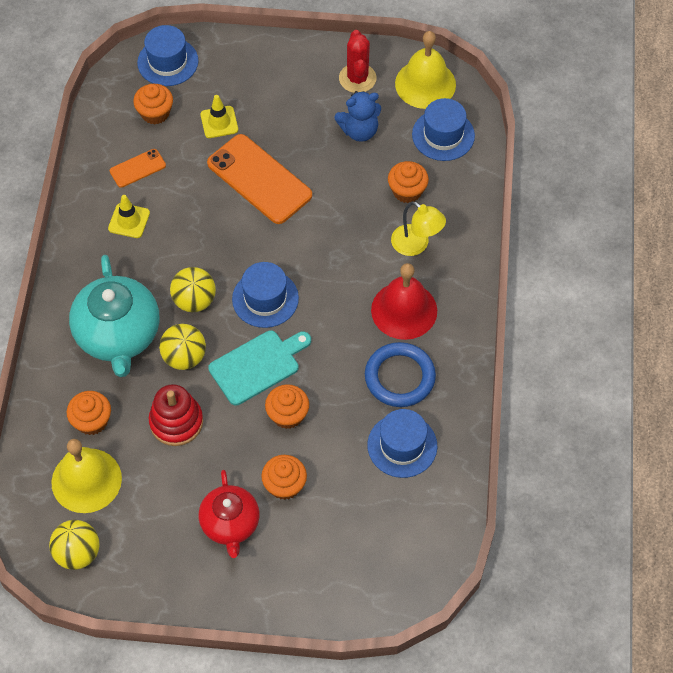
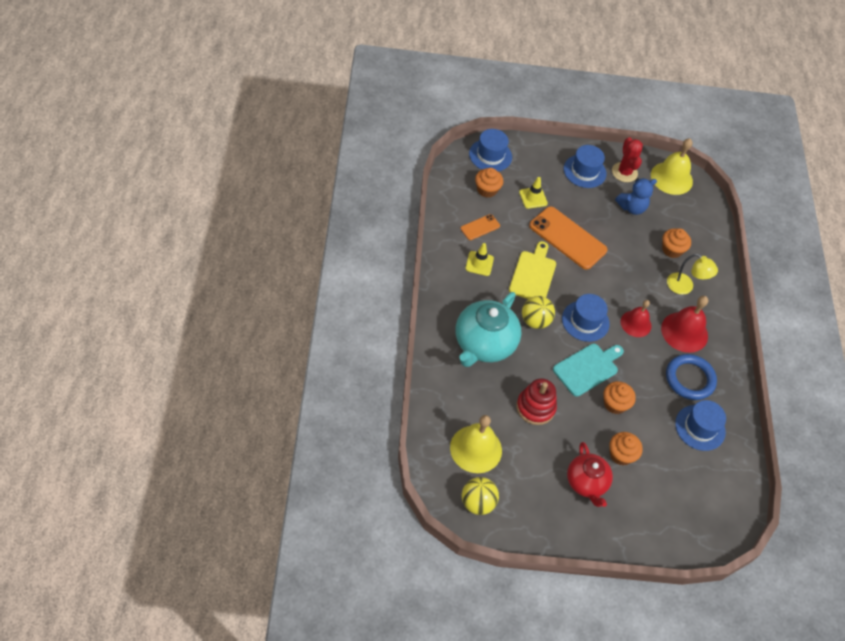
camera: 10 degrees left, 5 degrees down
(92, 421) = (473, 405): orange cupcake -> none
(118, 335) = (484, 344): turquoise teapot -> turquoise teapot turned 45 degrees clockwise
(184, 357) = (534, 361): yellow ball -> none
(202, 234) = (533, 274): none -> yellow cutting board
(336, 300) = (636, 323): none -> red bell
(443, 135) = (690, 213): blue hat -> blue hat (584, 171)

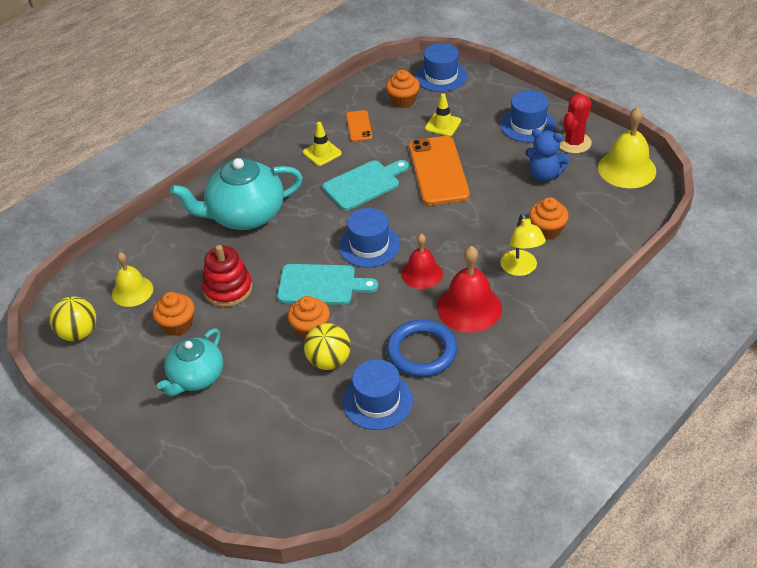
camera: 50 degrees right, 10 degrees down
(476, 449) = (132, 291): yellow bell -> yellow bell, size x0.66
(480, 227) = (359, 126): orange phone -> orange phone turned 75 degrees clockwise
(533, 274) = (364, 184): yellow cutting board -> turquoise cutting board
(535, 321) = (317, 221): yellow ball -> yellow ball (329, 361)
(586, 483) = (196, 377): red teapot -> turquoise teapot
(621, 455) = (261, 375): orange cupcake -> orange cupcake (177, 324)

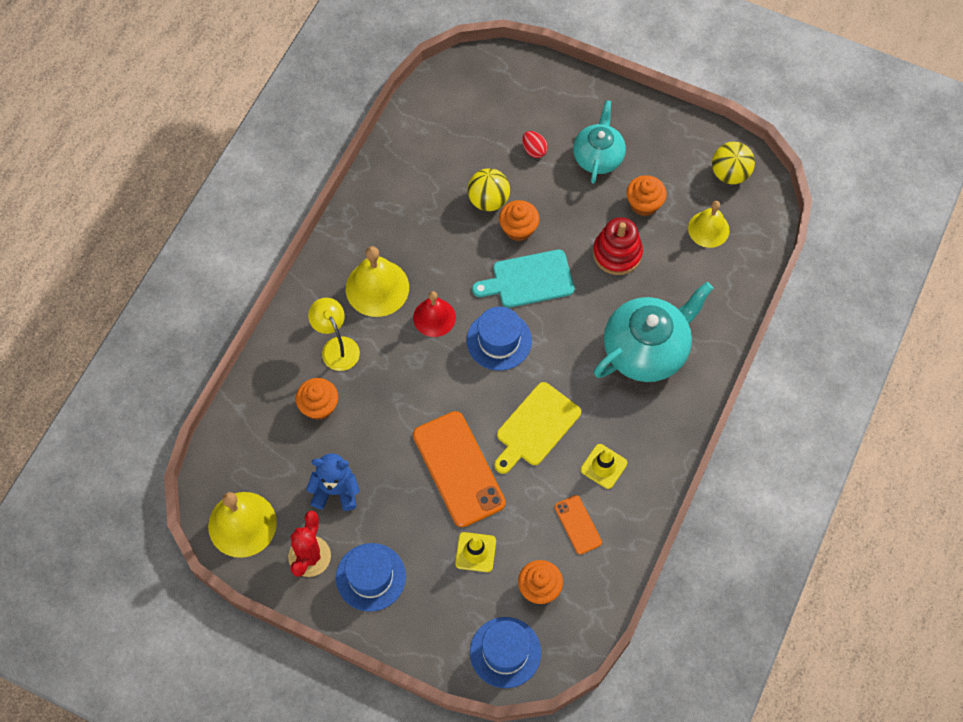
camera: 160 degrees right, 20 degrees up
(258, 399) = (534, 150): none -> red egg
(364, 184) = (536, 427): turquoise cutting board -> yellow cutting board
(377, 401) = (432, 173): blue hat -> none
(421, 351) = (408, 229): blue ring -> none
(469, 307) = (377, 288): red bell -> yellow bell

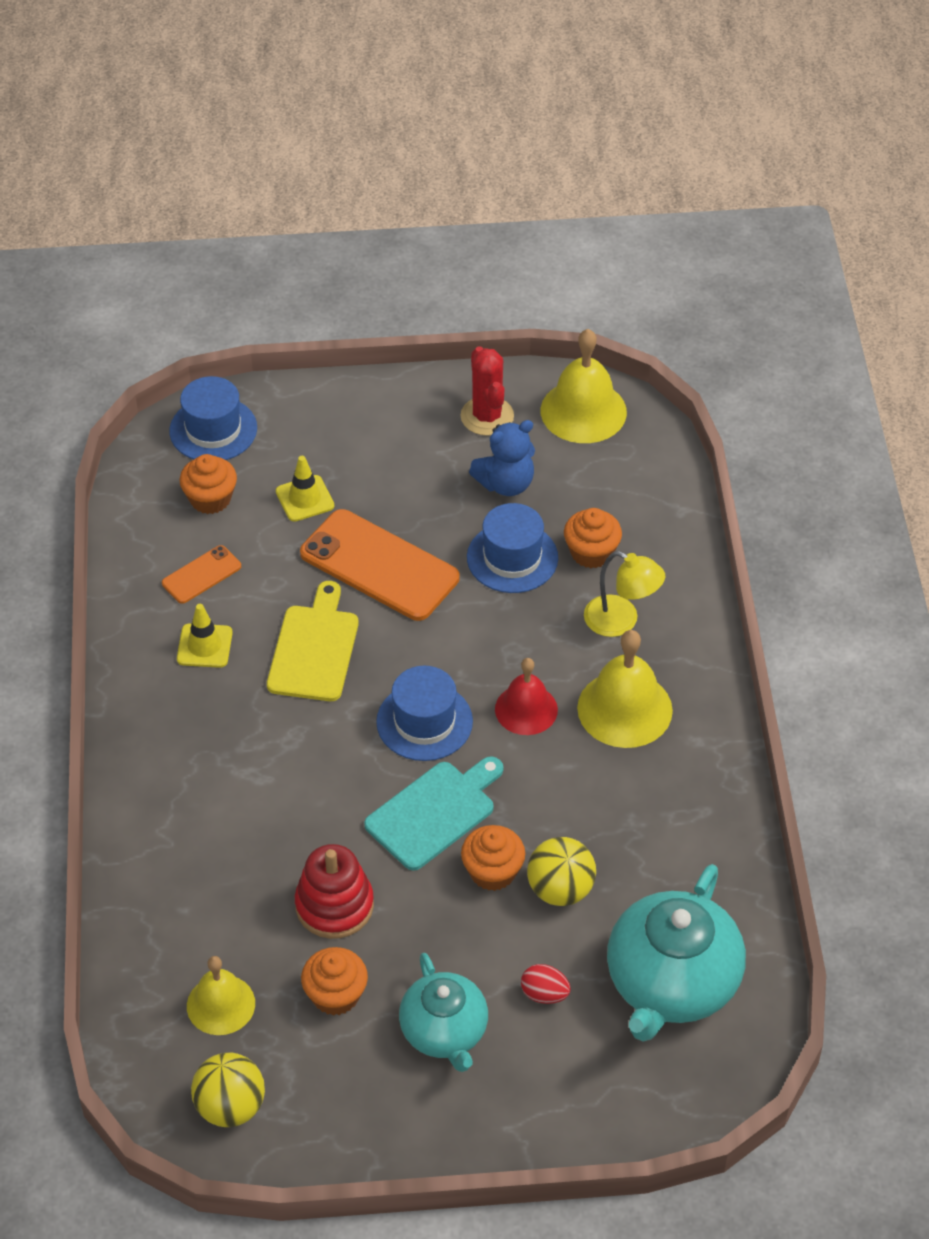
camera: 150 degrees right, 15 degrees down
(370, 577) = (406, 428): blue hat -> blue hat (512, 558)
(578, 524) = (201, 575): orange phone -> orange phone turned 75 degrees counterclockwise
(646, 350) = (224, 801): turquoise teapot -> turquoise teapot (671, 983)

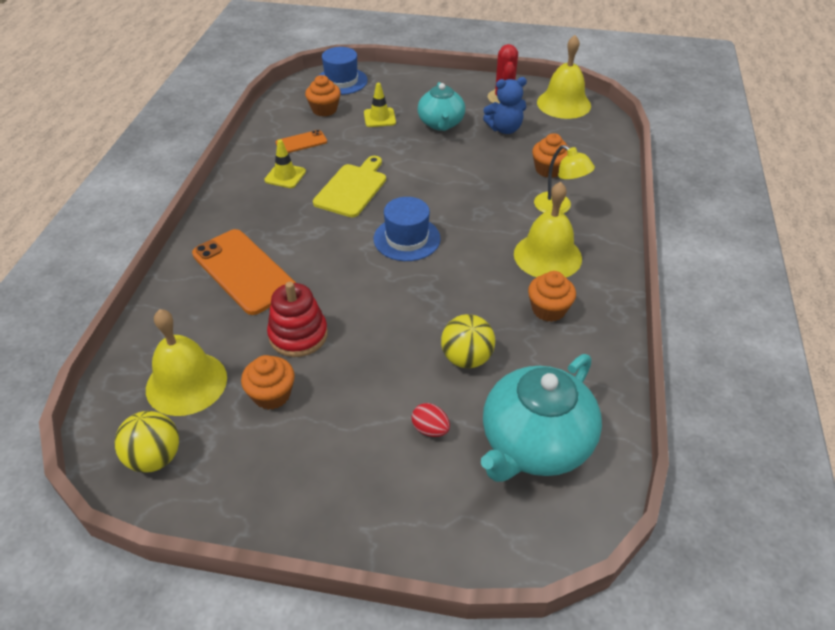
camera: 15 degrees right, 5 degrees down
(221, 1004) = (186, 383): yellow bell -> yellow bell, size x1.51
(379, 566) = (411, 155): orange phone -> orange phone (244, 271)
(434, 812) = (392, 291): turquoise cutting board -> none
(444, 1032) = (342, 440): turquoise teapot -> turquoise teapot (441, 124)
(492, 872) = (420, 336): orange cupcake -> orange cupcake (548, 309)
(512, 558) = (496, 164): blue hat -> none
(526, 709) = (478, 244): red bell -> none

